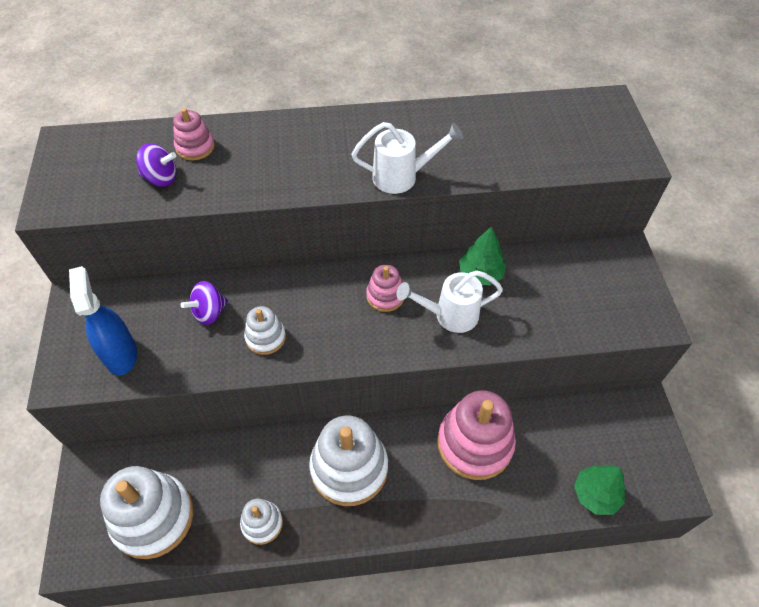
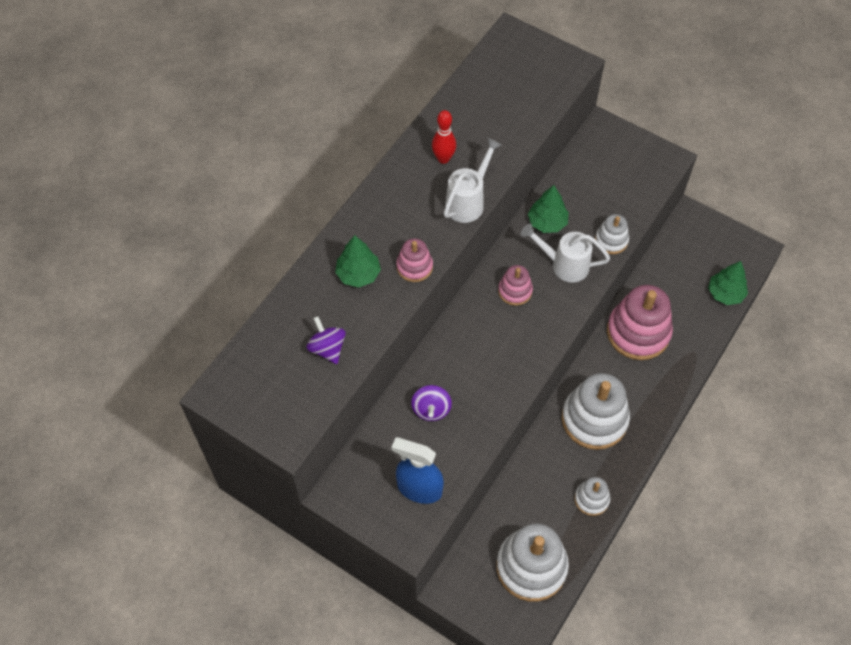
camera: 50 degrees left, 5 degrees up
(161, 178) = (327, 348): purple spinning top -> purple spinning top turned 75 degrees counterclockwise
(195, 147) = (313, 307): pink stacking toy -> pink stacking toy (414, 266)
(254, 154) = (358, 274): none -> green tree
(265, 337) = (486, 387): white stacking toy -> white stacking toy (611, 240)
(428, 136) = (443, 158): none -> red bowling pin
(450, 315) = (564, 265): white watering can -> white watering can turned 75 degrees clockwise

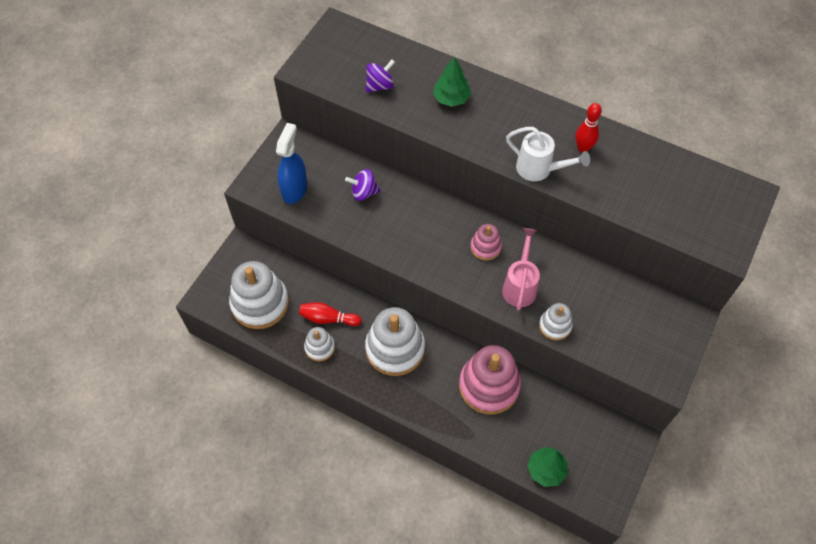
camera: 85 degrees right, 0 degrees up
(414, 266) = (464, 135): pink stacking toy -> none
(547, 222) = (565, 270): green tree -> none
(554, 488) = (328, 318): none -> red bowling pin
(564, 265) = (520, 286): white watering can -> pink watering can

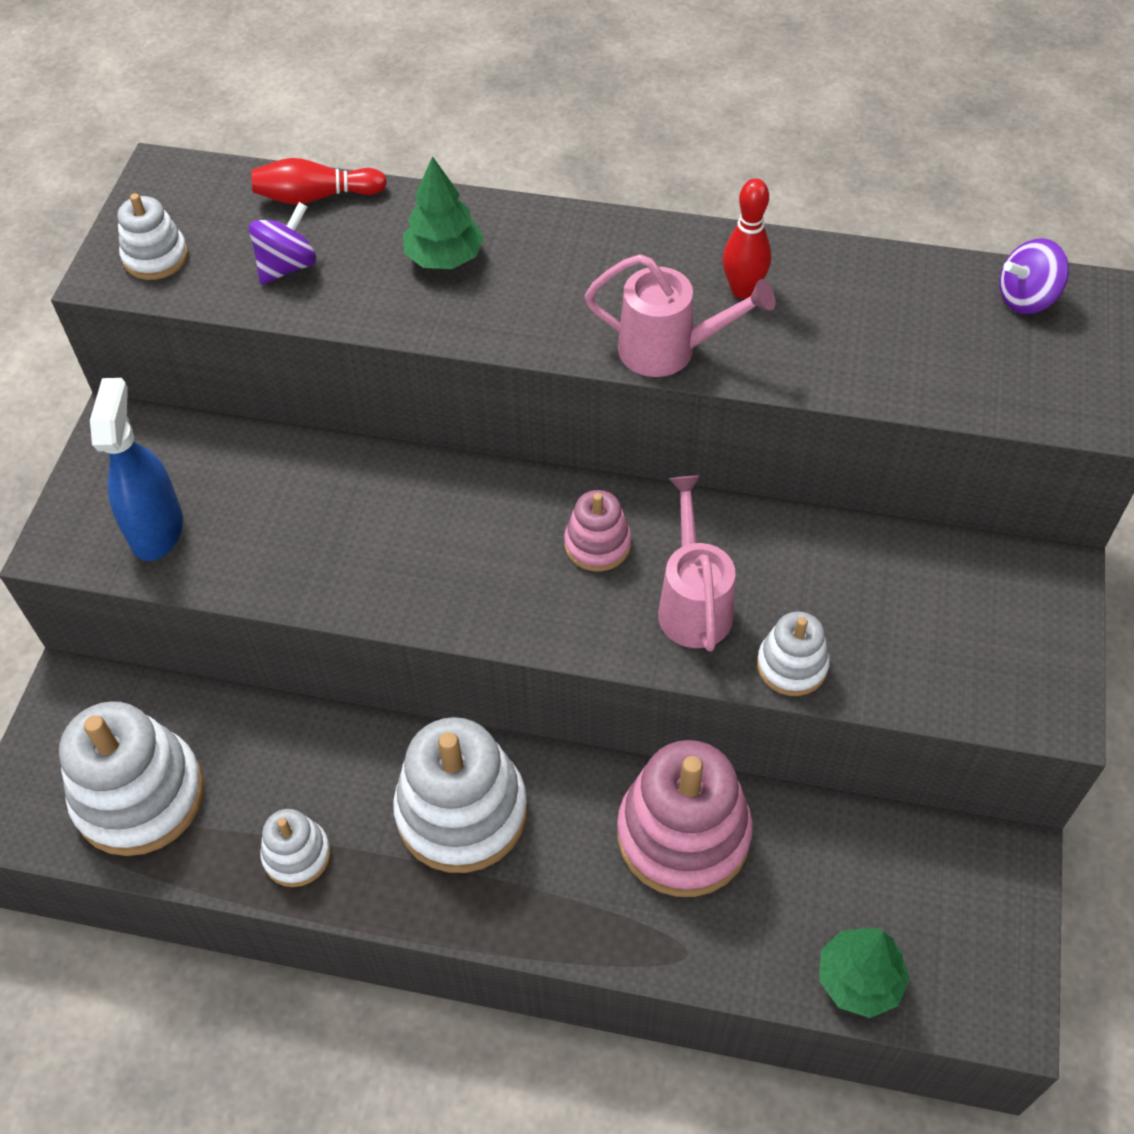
camera: 15 degrees left, 5 degrees down
(323, 67) = (155, 257): none -> white stacking toy
(328, 318) = (299, 787): red bowling pin -> red bowling pin (316, 196)
(364, 192) = (309, 499): purple spinning top -> purple spinning top (1026, 298)
(539, 169) = (668, 350): white watering can -> pink watering can

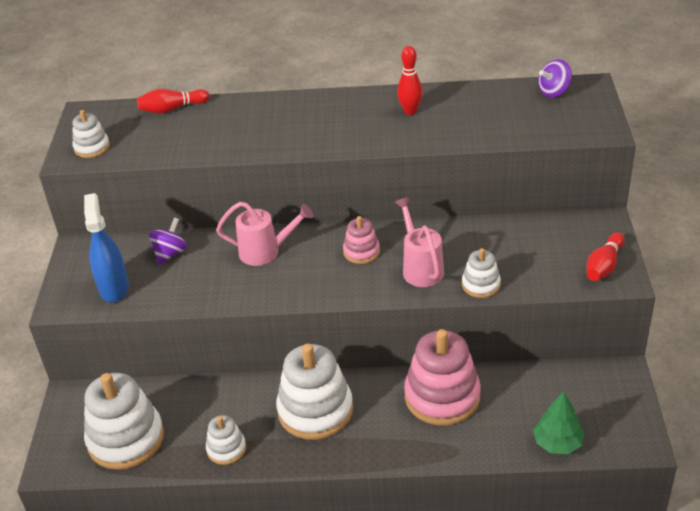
camera: 10 degrees left, 15 degrees down
(287, 266) = (166, 140): purple spinning top -> purple spinning top (170, 253)
(444, 258) = (249, 123): green tree -> none
(668, 350) = (379, 141): pink watering can -> pink watering can (265, 252)
(1028, 673) = (604, 266): none -> red bowling pin

